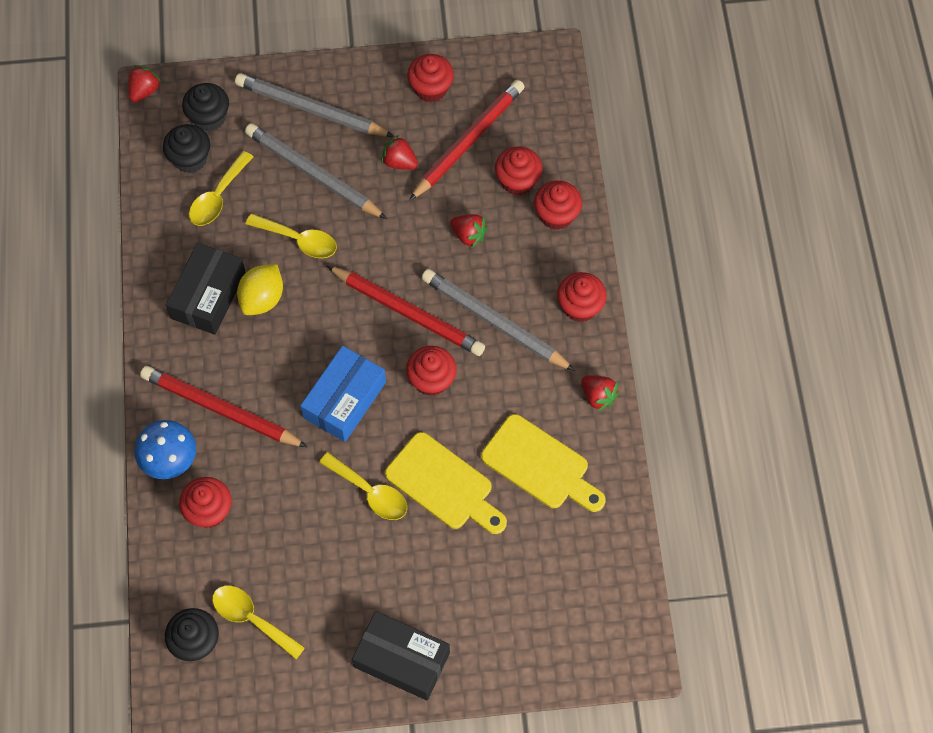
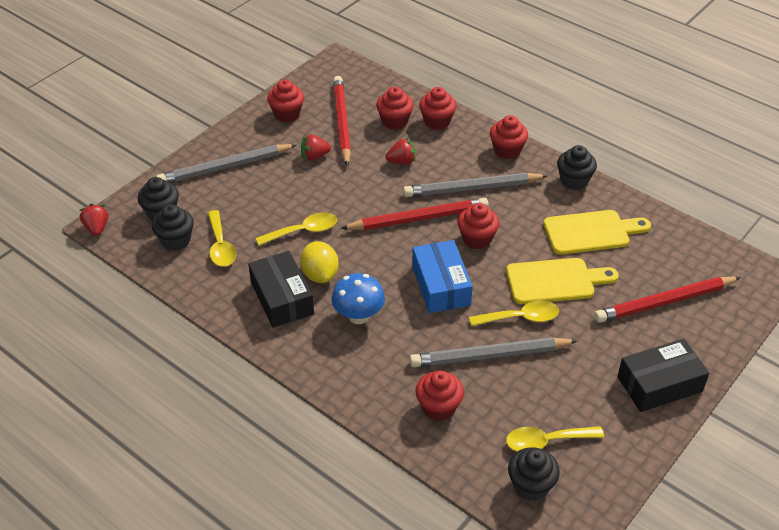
camera: 45 degrees left, 20 degrees down
(170, 461) = (376, 401): blue mushroom -> blue mushroom (358, 316)
(220, 409) = (370, 349): red pencil -> red pencil (664, 302)
(313, 173) = (268, 195): grey pencil -> grey pencil (489, 355)
(598, 396) = (574, 180): red strawberry -> black cupcake

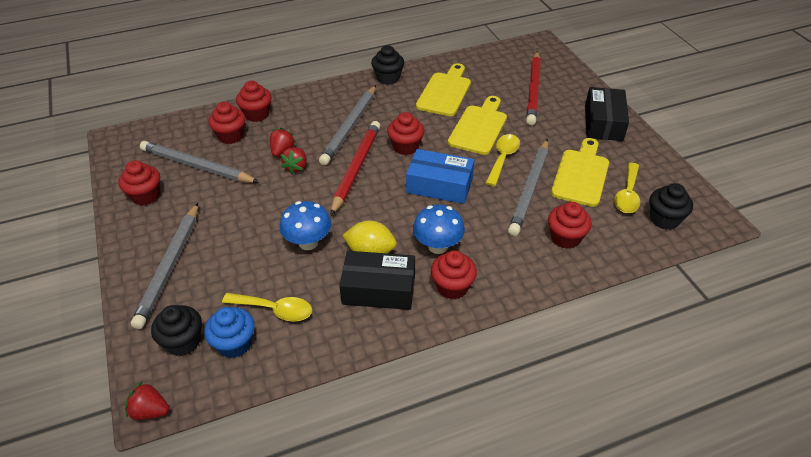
camera: 60 degrees left, 0 degrees up
(176, 240) = (234, 344): black cupcake -> blue cupcake
(303, 231) = (308, 243): yellow spoon -> blue mushroom
(314, 156) = (221, 199): red strawberry -> red strawberry (296, 167)
(342, 122) = (197, 166): red pencil -> grey pencil
(507, 150) = (326, 94): red cupcake -> red cupcake (452, 287)
(547, 391) = (581, 174): none -> yellow cutting board

